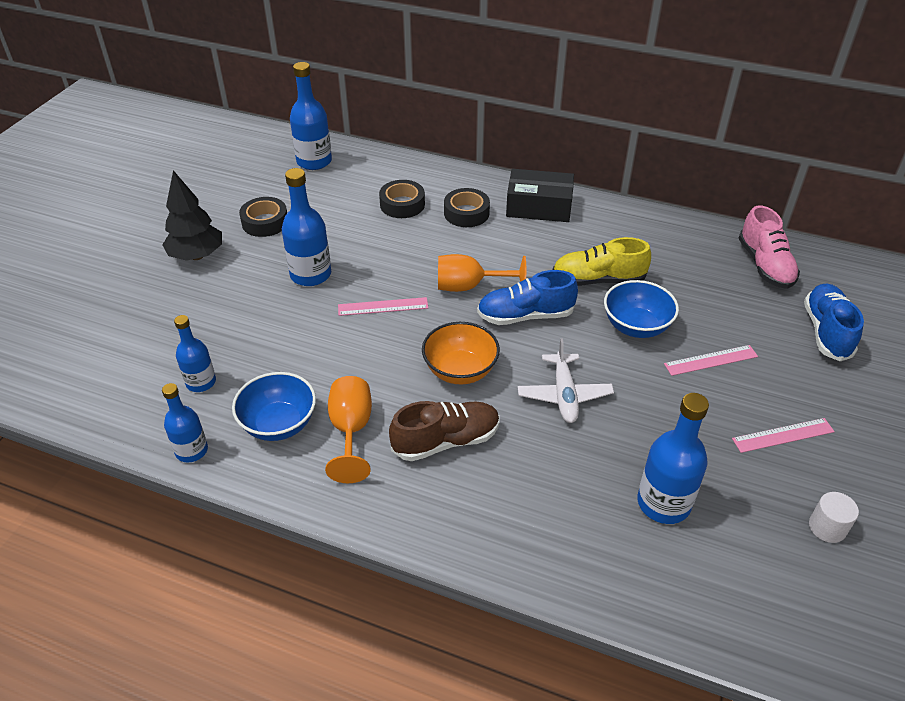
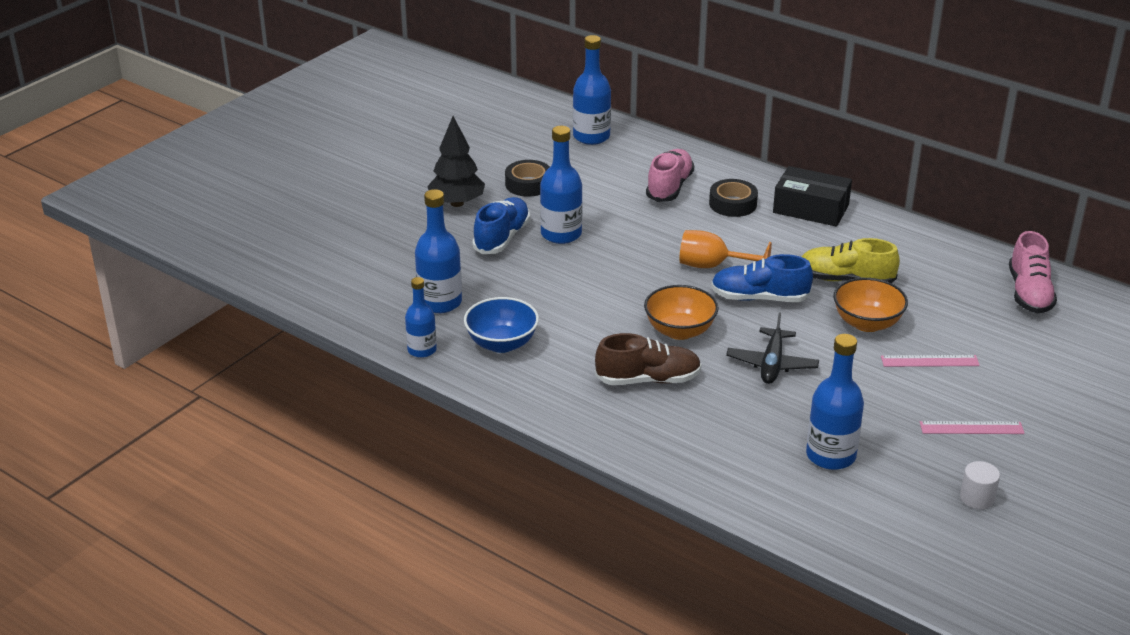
camera: 15 degrees right, 10 degrees down
(201, 382) = (440, 302): blue bottle -> blue bottle, size x1.57
(351, 430) = (564, 358): orange goblet -> none
(383, 306) = (623, 270): pink ruler -> none
(402, 204) = (669, 187): black tape -> pink shoe
(564, 395) = (772, 364): white plane -> black plane
(636, 326) = (867, 323): blue bowl -> orange bowl
(826, 332) = (1063, 357): blue shoe -> blue shoe (502, 238)

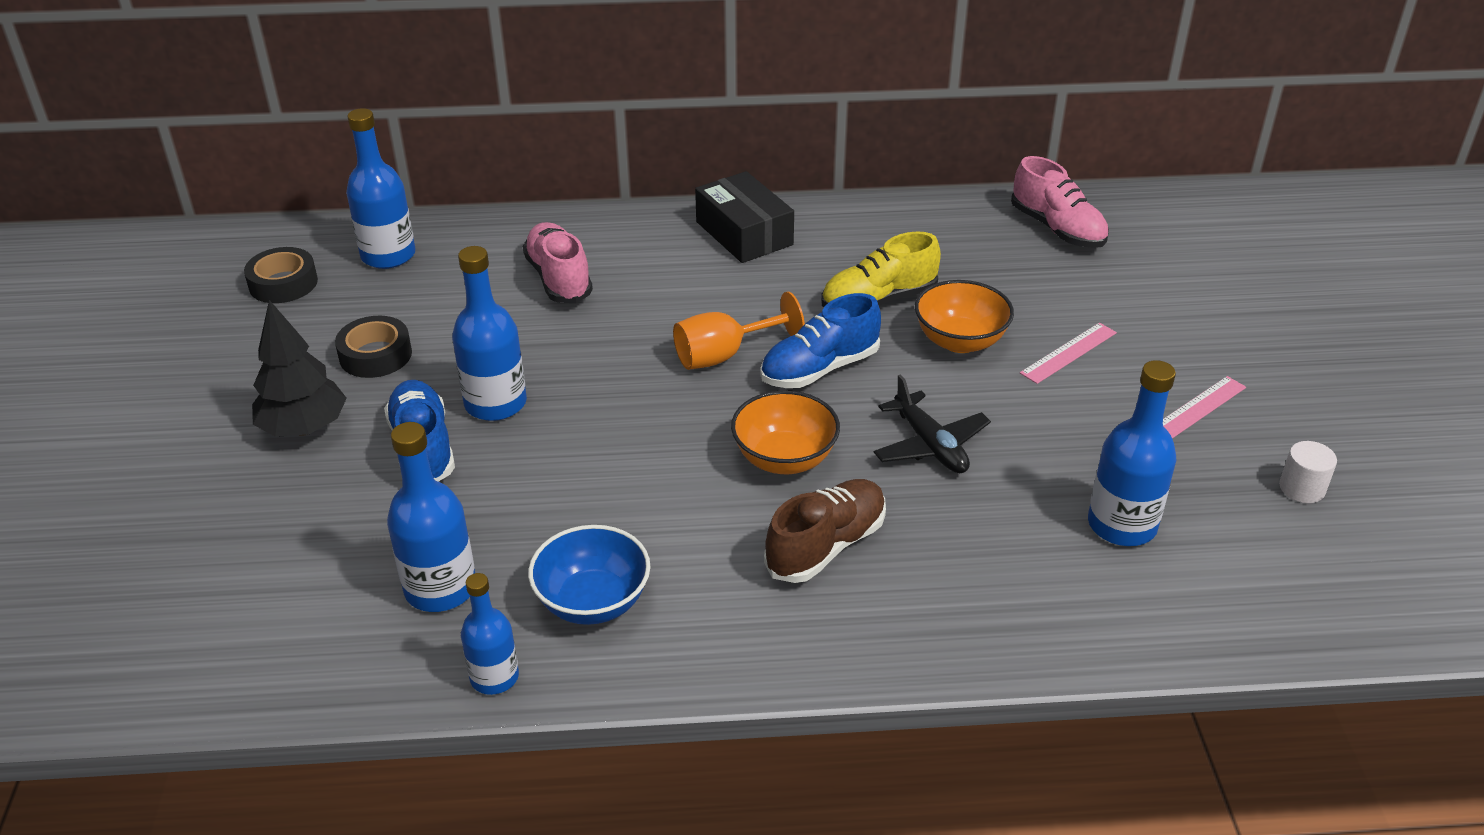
camera: 40 degrees left, 5 degrees up
(732, 204) = (655, 266): black tape -> black tape (283, 283)
(811, 208) = (744, 233): black box -> black box turned 75 degrees clockwise

